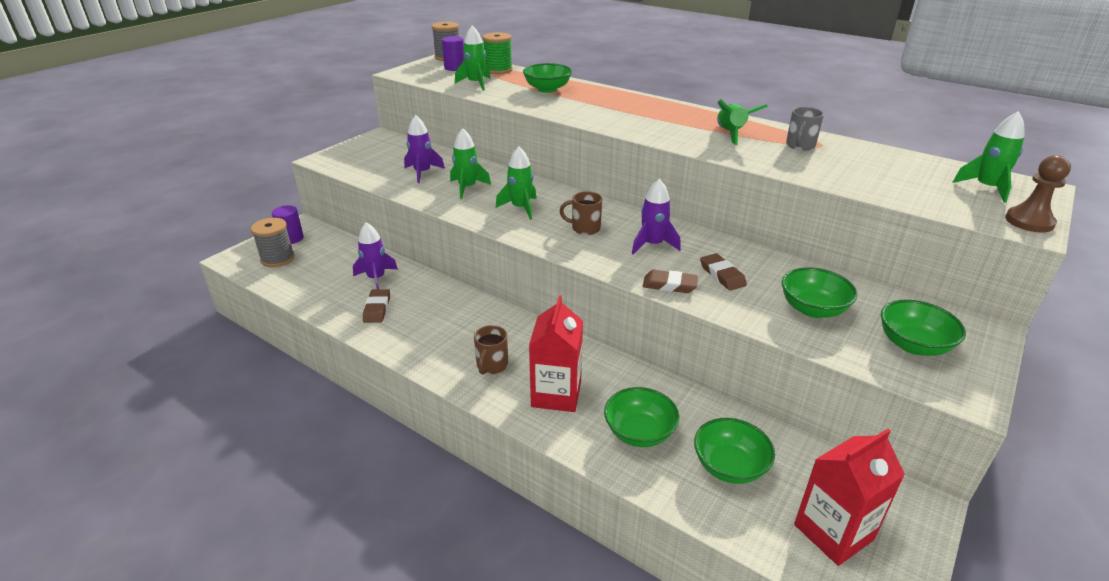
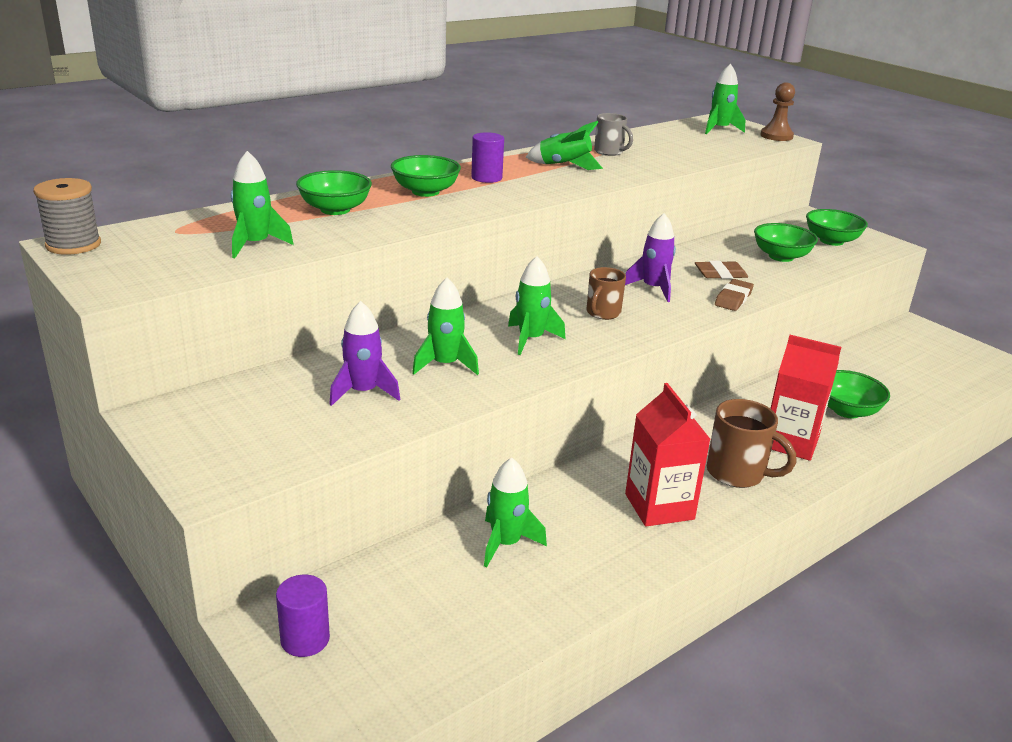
camera: 75 degrees left, 5 degrees down
(277, 258) = (376, 660): grey spool -> none
(376, 278) = (506, 543): purple rocket -> green rocket
(377, 308) = (590, 550): brown eraser -> none
(454, 68) = (146, 247): purple cylinder -> purple cylinder (486, 178)
(492, 366) = (738, 473): brown mug -> brown mug, size x1.51
(498, 70) = (203, 222): green spool -> none
(729, 466) = (885, 381): green bowl -> green bowl (425, 191)
(833, 532) = (946, 362): red carton -> red carton (659, 506)

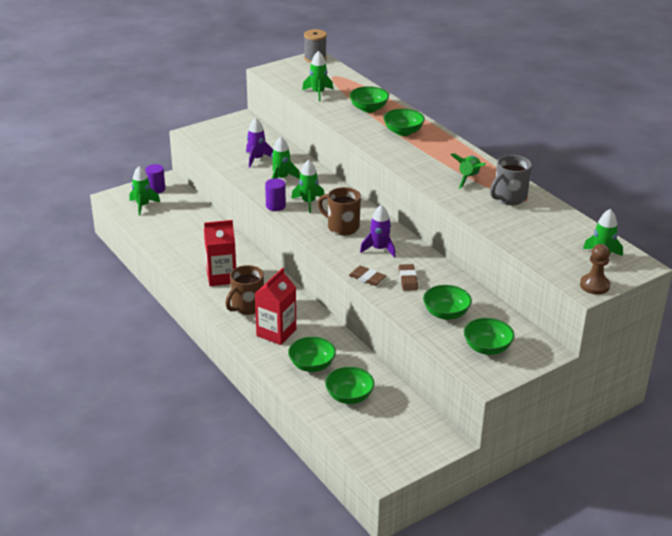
camera: 95 degrees right, 5 degrees up
(486, 178) = (434, 150): purple cylinder -> purple cylinder (275, 206)
(506, 543) = (201, 232): green rocket -> green rocket (143, 206)
(602, 313) = (342, 227): brown mug -> brown mug, size x1.51
(609, 152) = (509, 198): grey mug -> grey mug, size x1.51
(890, 383) = (349, 396): none -> green bowl

